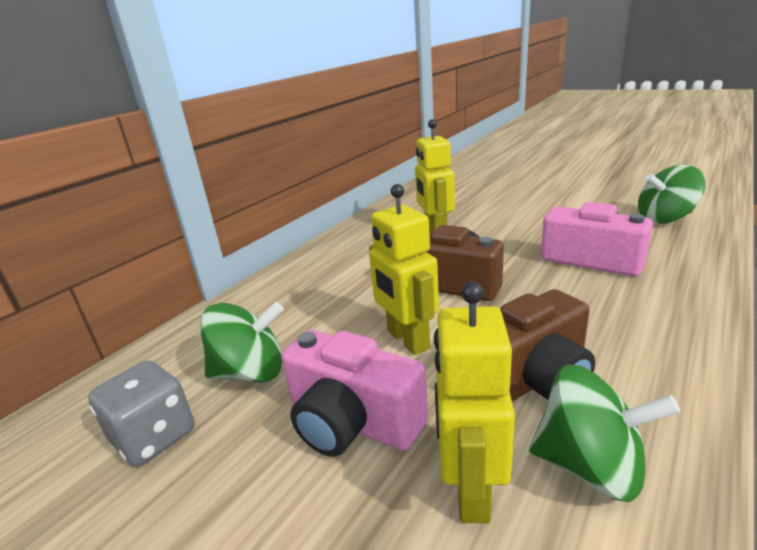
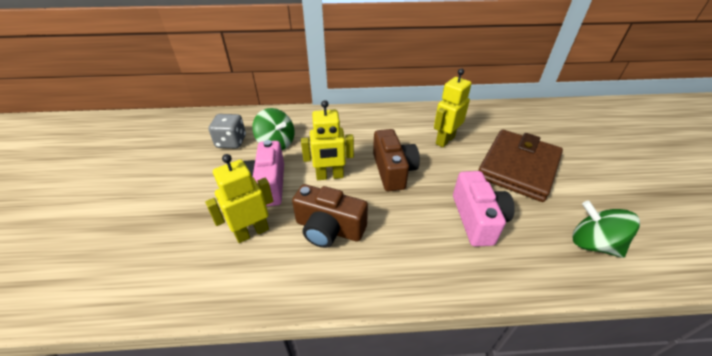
camera: 50 degrees right, 15 degrees up
(407, 340) = (330, 176): yellow robot -> yellow robot turned 120 degrees counterclockwise
(526, 212) = (518, 167): none -> brown wallet
(590, 466) = (284, 265): green spinning top -> none

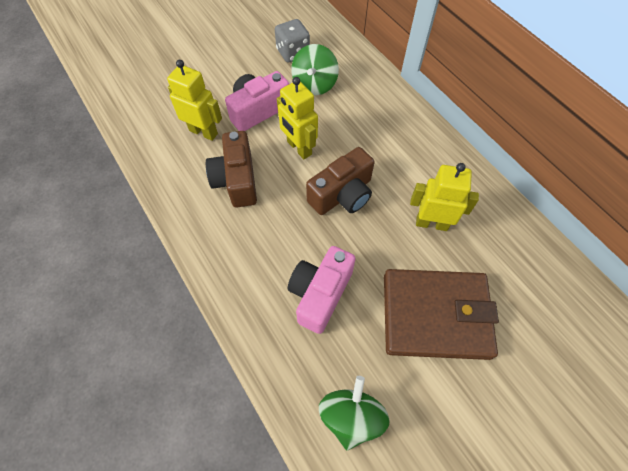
camera: 60 degrees right, 20 degrees up
(477, 219) = (320, 294): pink camera -> pink camera turned 150 degrees clockwise

